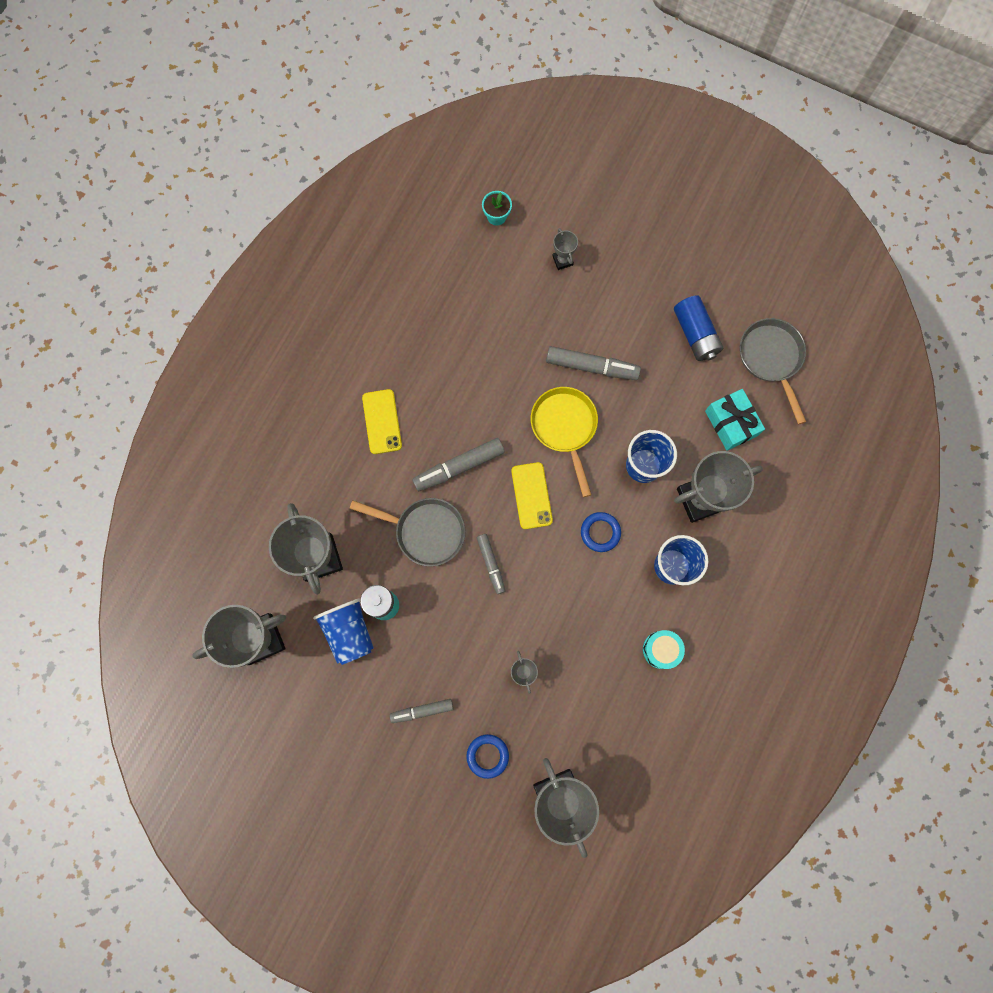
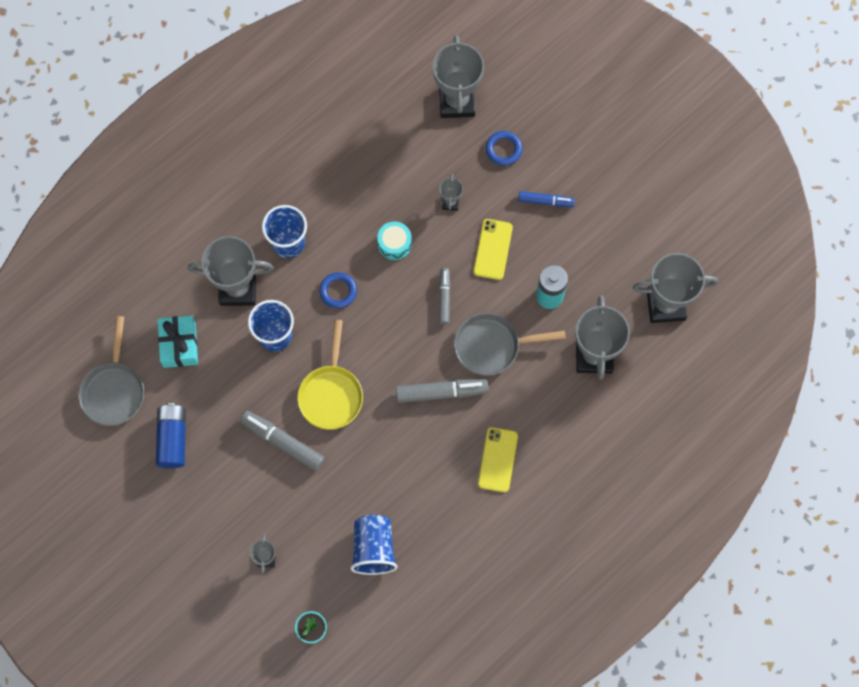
camera: 160 degrees left, 5 degrees down
(349, 632) = (587, 284): blue cup -> blue cup (374, 548)
(422, 710) = (545, 201): grey marker -> blue marker
(425, 531) = (492, 346): grey pan -> grey pan turned 45 degrees counterclockwise
(531, 495) = (386, 344): yellow phone -> yellow phone (493, 249)
(661, 649) = (327, 180): turquoise drum -> turquoise drum (394, 244)

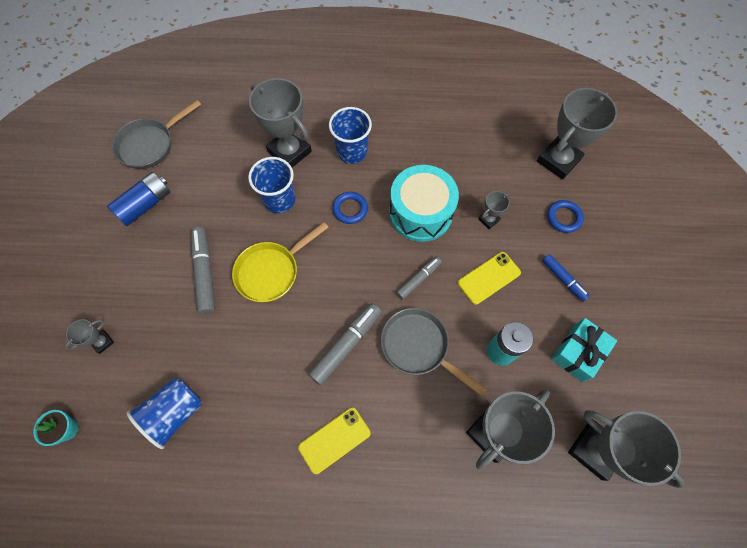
camera: 45 degrees right, 5 degrees down
(179, 345) = (217, 153): turquoise gift -> turquoise gift (578, 352)
(394, 244) = (421, 213): turquoise drum -> turquoise drum, size x1.98
(441, 392) = (346, 345): grey marker -> grey marker turned 90 degrees counterclockwise

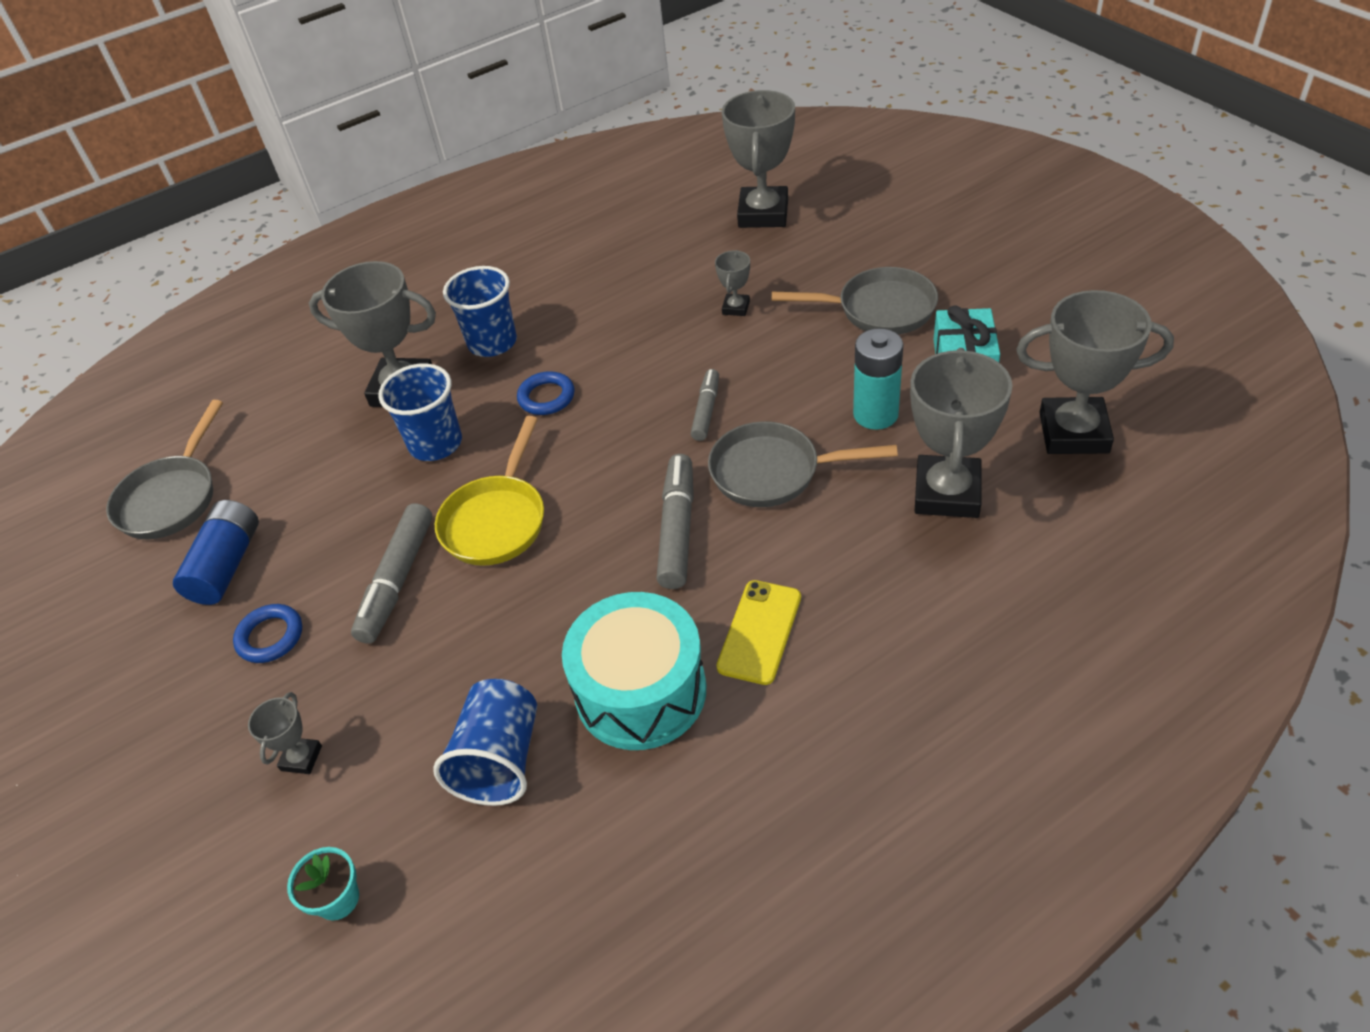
camera: 30 degrees left, 20 degrees down
(205, 273) = (397, 581): grey marker -> grey marker turned 120 degrees counterclockwise
(421, 213) = (644, 348): turquoise drum -> turquoise drum (640, 691)
(489, 278) = (791, 358): yellow phone -> none
(563, 279) = (879, 309): blue marker -> grey pan
(564, 218) = (822, 257): blue ring -> blue ring (270, 637)

